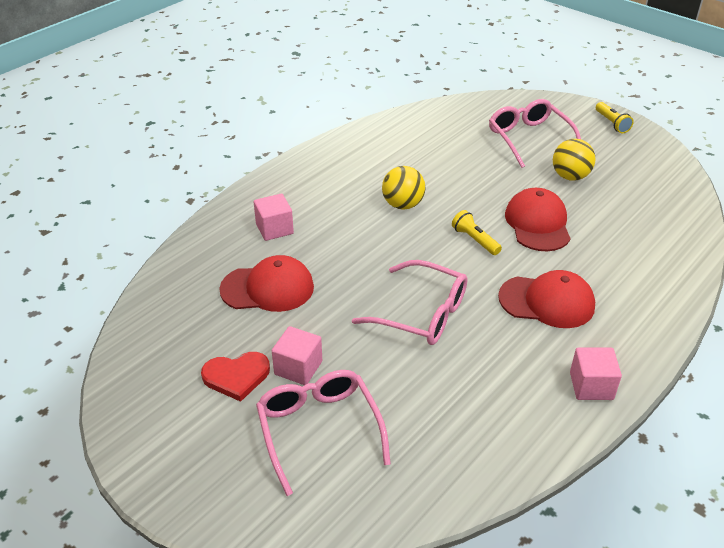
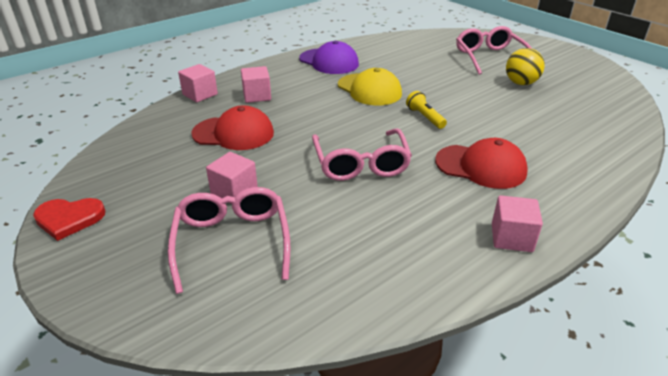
camera: 10 degrees right, 5 degrees down
(205, 234) = (200, 94): none -> pink cube
(236, 376) = (177, 192): red heart -> red heart (69, 219)
(342, 164) = (329, 61): none -> purple cap
(402, 205) = (369, 90): yellow ball -> yellow cap
(421, 313) = (361, 164): pink glasses -> pink glasses turned 45 degrees clockwise
(537, 223) = (484, 111): red cap -> none
(612, 123) = (564, 53): yellow flashlight -> none

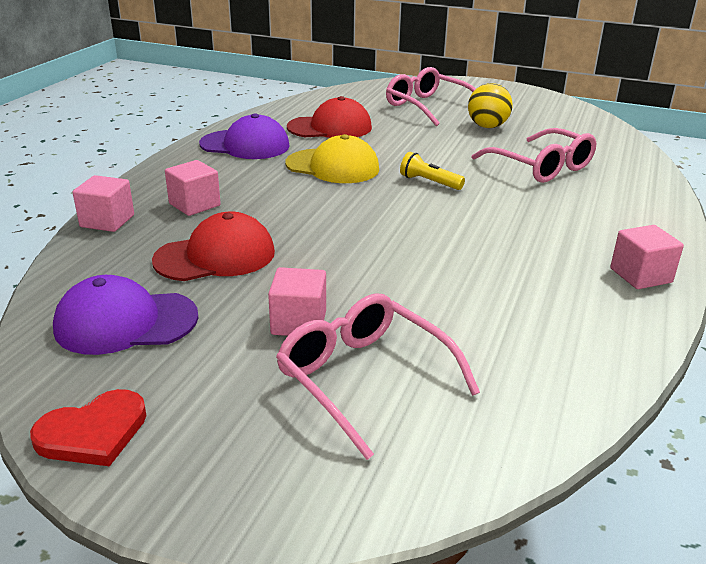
camera: 30 degrees left, 5 degrees down
(146, 160) = (125, 322): none -> purple cap
(361, 164) = (415, 248): pink glasses -> pink glasses (541, 167)
(481, 166) = (540, 217): red cap -> red cap (330, 127)

